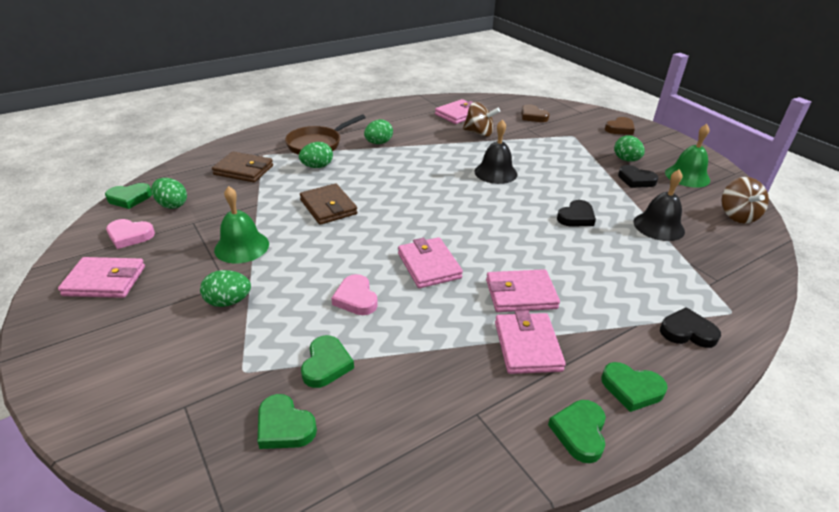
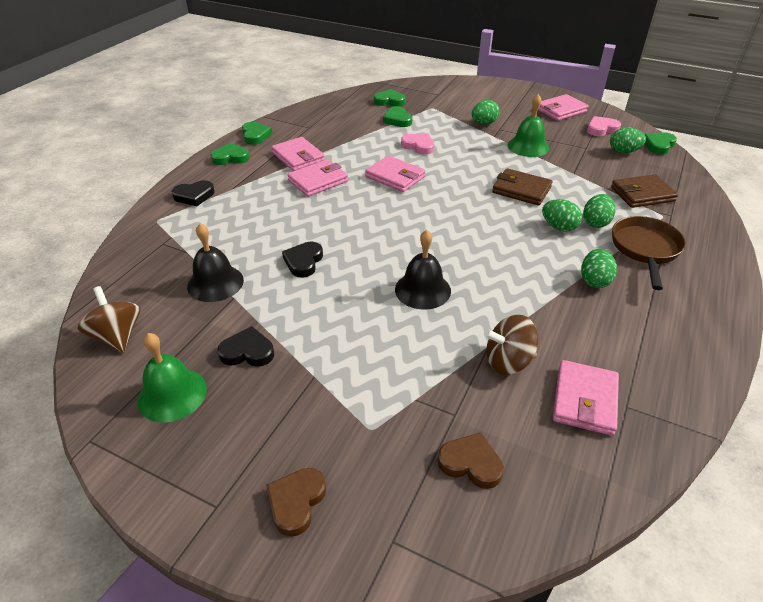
camera: 150 degrees right, 5 degrees up
(626, 160) = (268, 395): green egg -> green egg (559, 227)

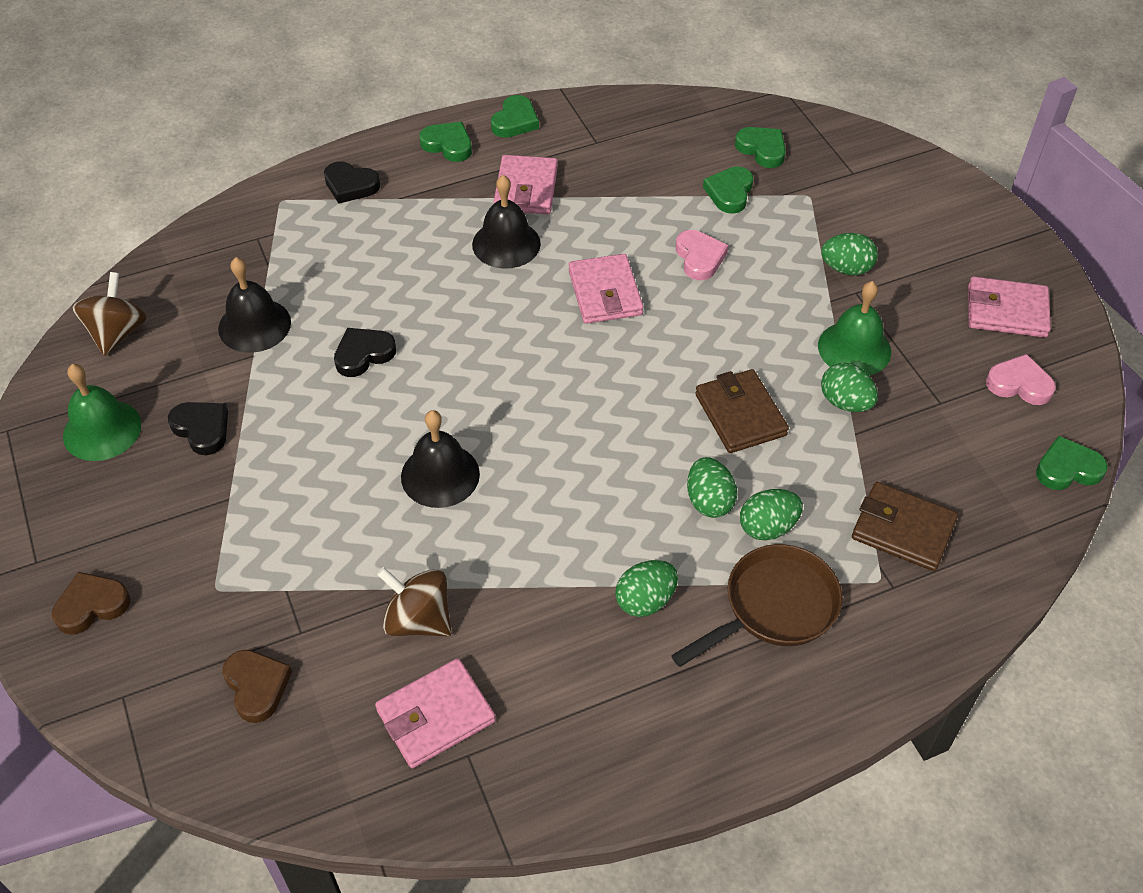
camera: 40 degrees right, 10 degrees up
(318, 181) = (506, 244): pink wallet -> black bell
(623, 152) = (990, 445): green egg -> green egg (845, 402)

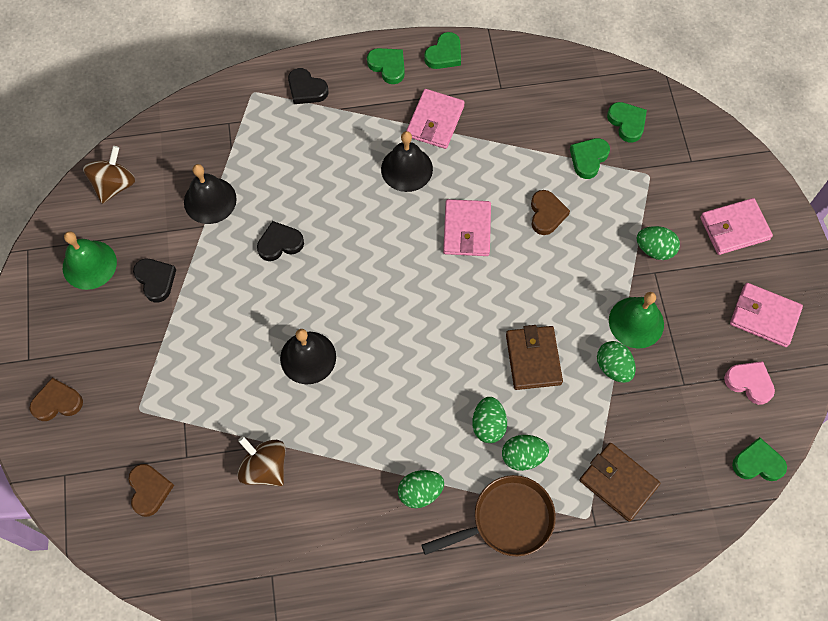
camera: 15 degrees right, 15 degrees up
(435, 716) = (258, 542): pink wallet -> pink wallet (734, 228)
(699, 258) = (546, 214): pink heart -> brown heart

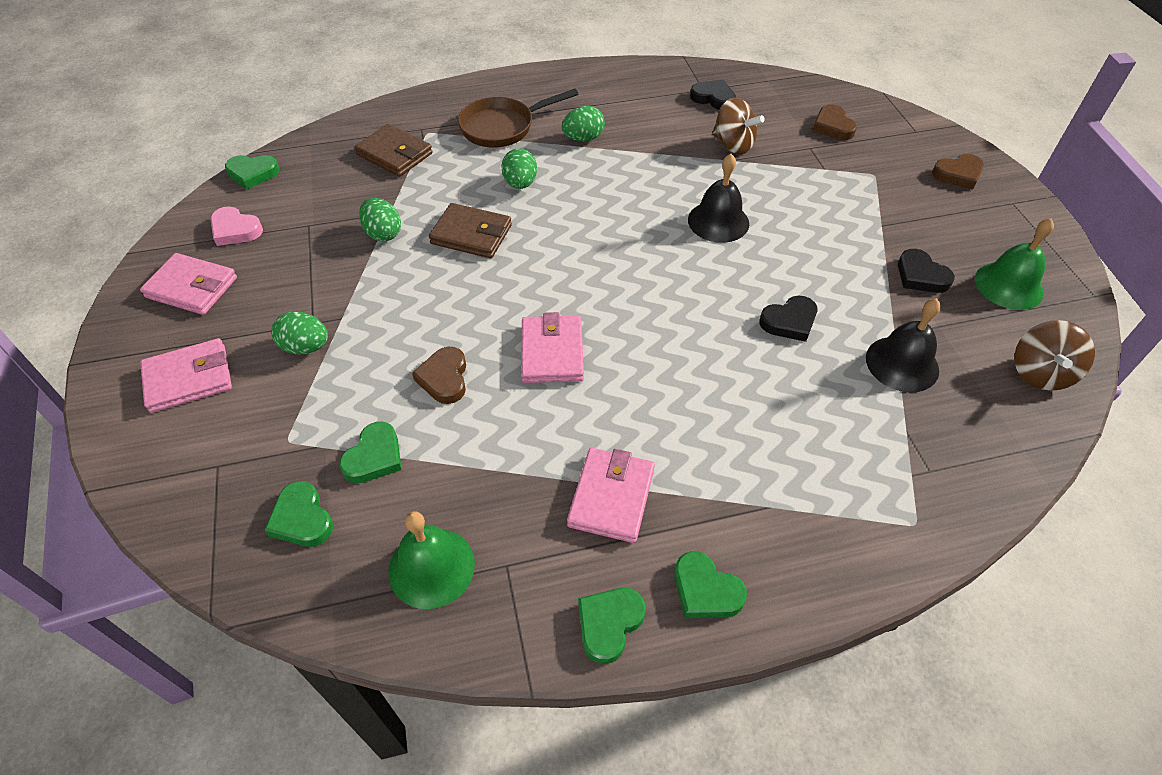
camera: 175 degrees right, 15 degrees down
(306, 89) = (830, 535): black heart -> black heart (713, 98)
(406, 169) = (644, 423): black bell -> none
(523, 456) = (486, 165): green egg -> none
(533, 359) = (471, 234): brown wallet -> brown wallet turned 60 degrees counterclockwise
(636, 322) = (348, 273): green bell -> green bell (431, 567)

